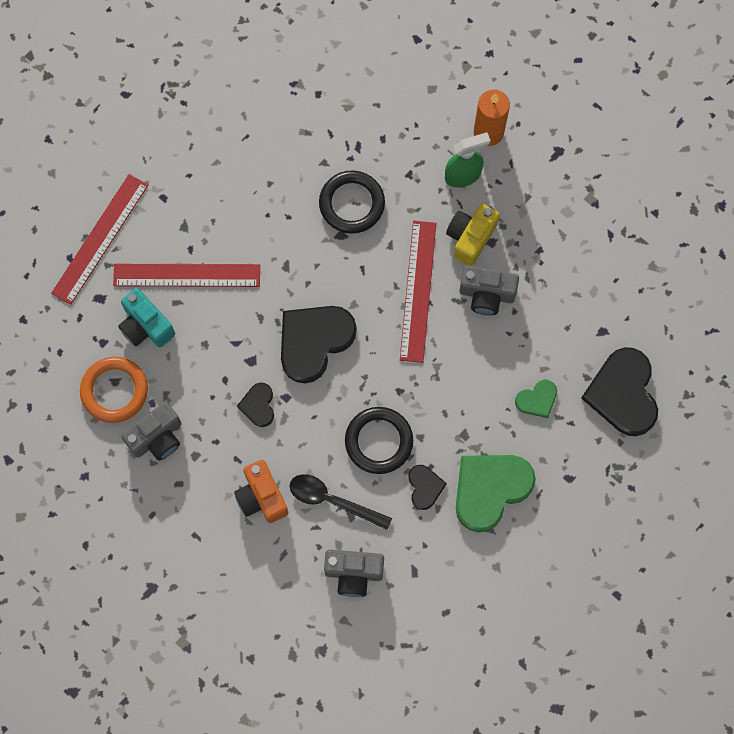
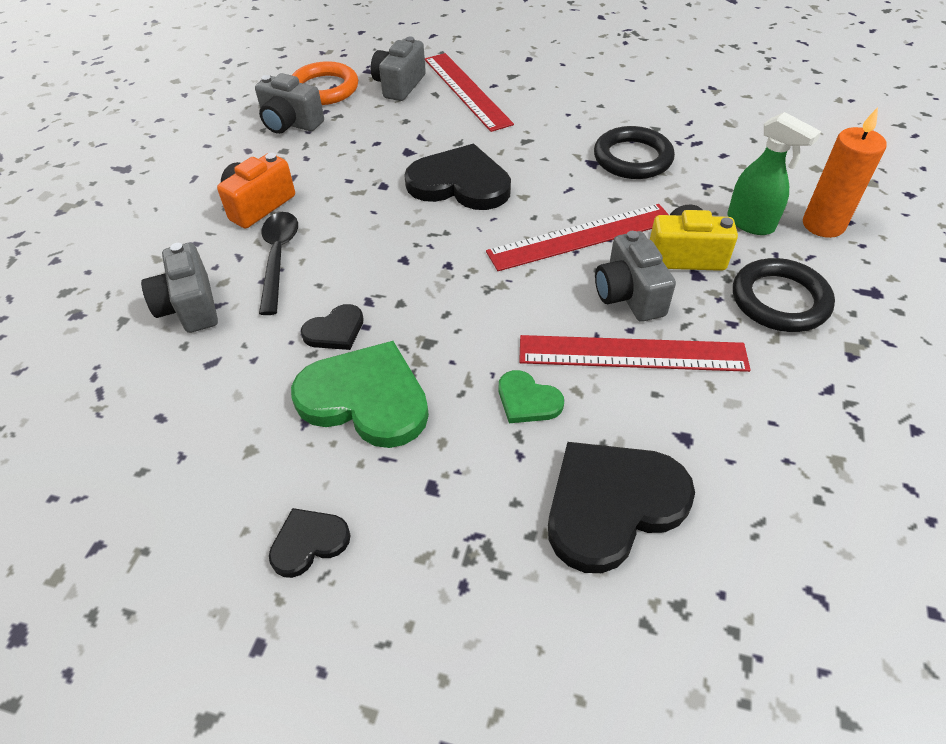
camera: 65 degrees right, 25 degrees down
(100, 238) = (462, 42): red ruler -> red ruler (632, 353)
(146, 326) = (399, 85): turquoise camera -> grey camera
(258, 405) = (362, 171): black heart -> black heart (308, 542)
(379, 441) = (373, 269): black ring -> black ring (779, 300)

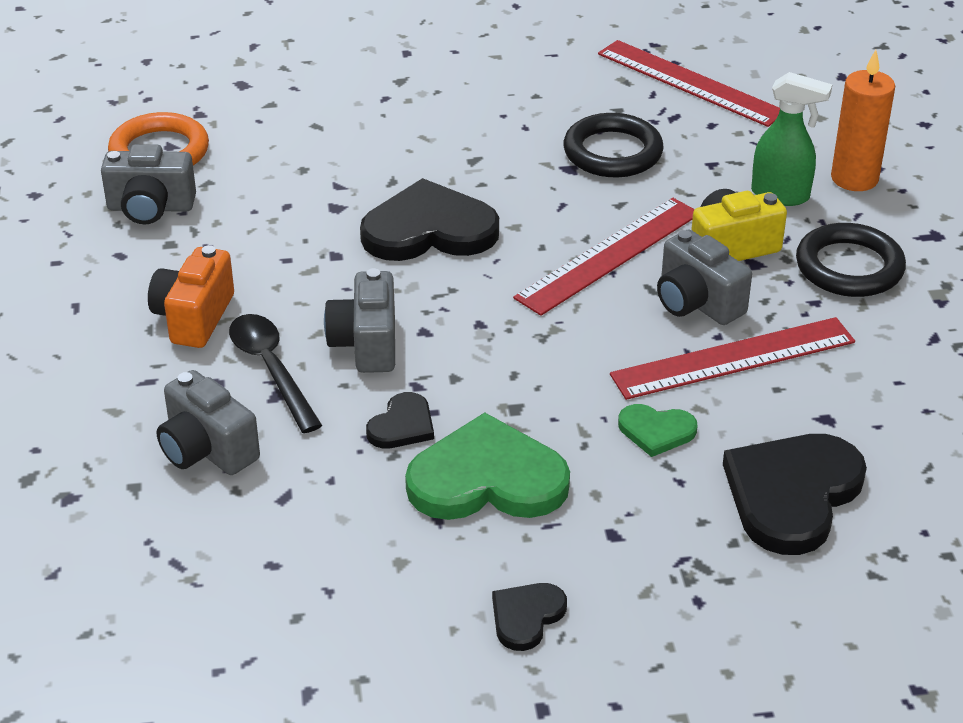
camera: 25 degrees left, 10 degrees down
(399, 85) = (260, 125): grey camera -> grey camera (366, 344)
(466, 90) = (355, 112): red ruler -> red ruler (690, 83)

